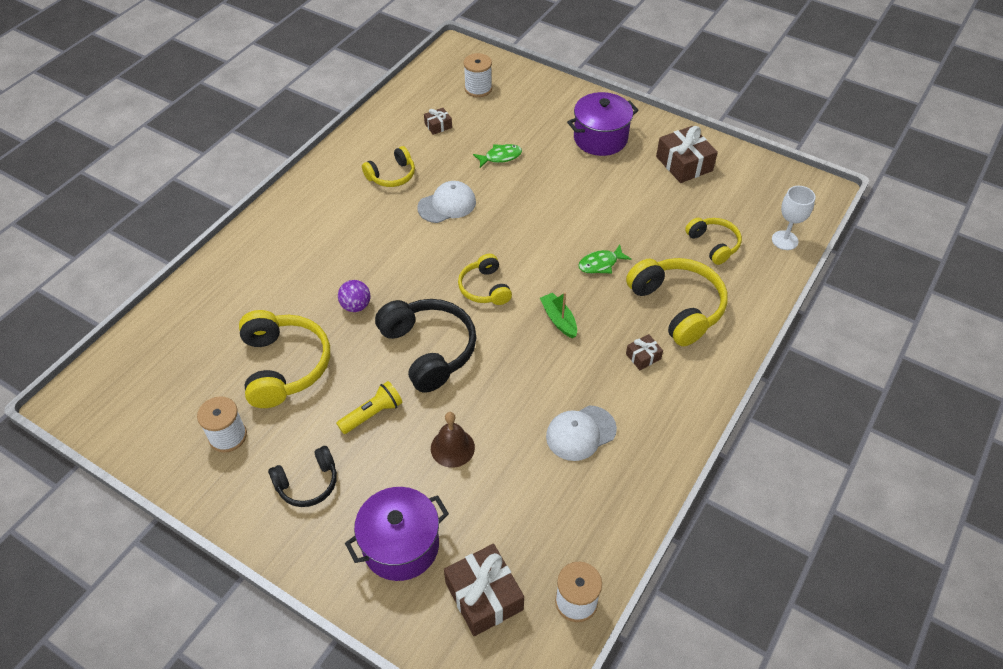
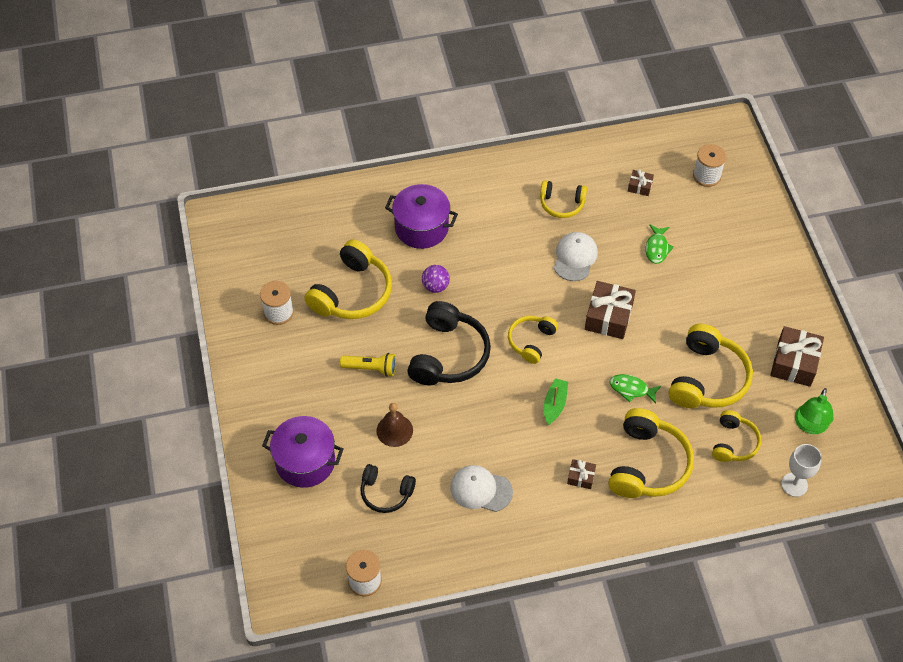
camera: 45 degrees right, 5 degrees up
(307, 483) = (293, 380): black headphones -> black headphones (386, 493)
(447, 205) = (575, 257): white cap -> white cap turned 90 degrees counterclockwise
(484, 596) = (319, 530): brown gift -> brown gift (608, 316)
(500, 157) = (657, 248): green fish -> green fish turned 75 degrees clockwise
(600, 138) = (753, 291): purple pot -> purple pot (421, 228)
(642, 216) = (707, 378): none -> yellow headphones
(744, 195) = (810, 426): none -> green lamp

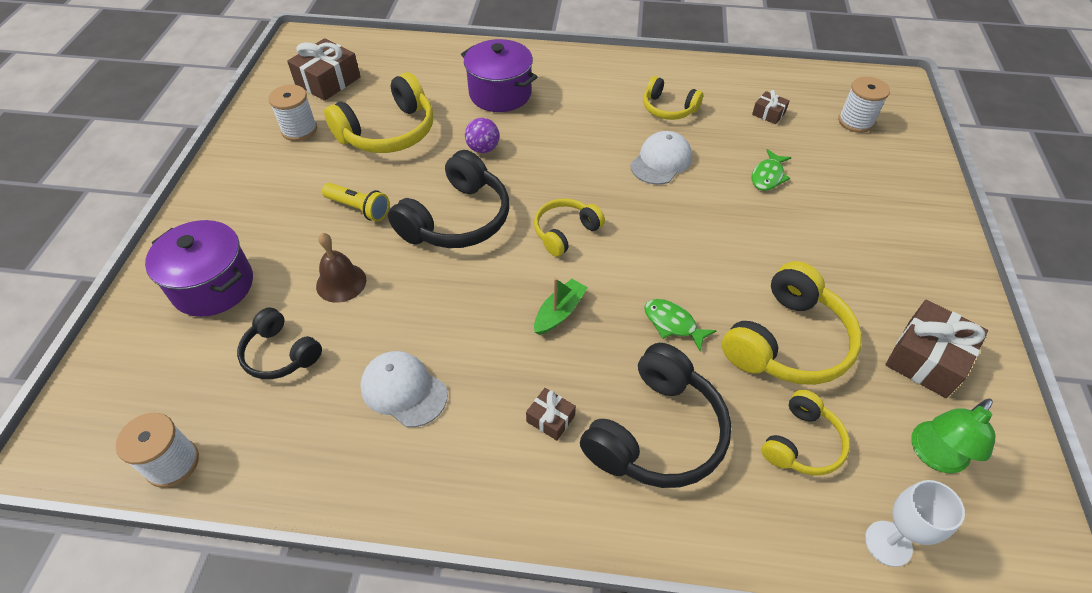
camera: 20 degrees right, 5 degrees down
(608, 316) = (676, 231): brown gift -> brown gift (328, 81)
(647, 464) = (656, 432): yellow headphones -> black headphones

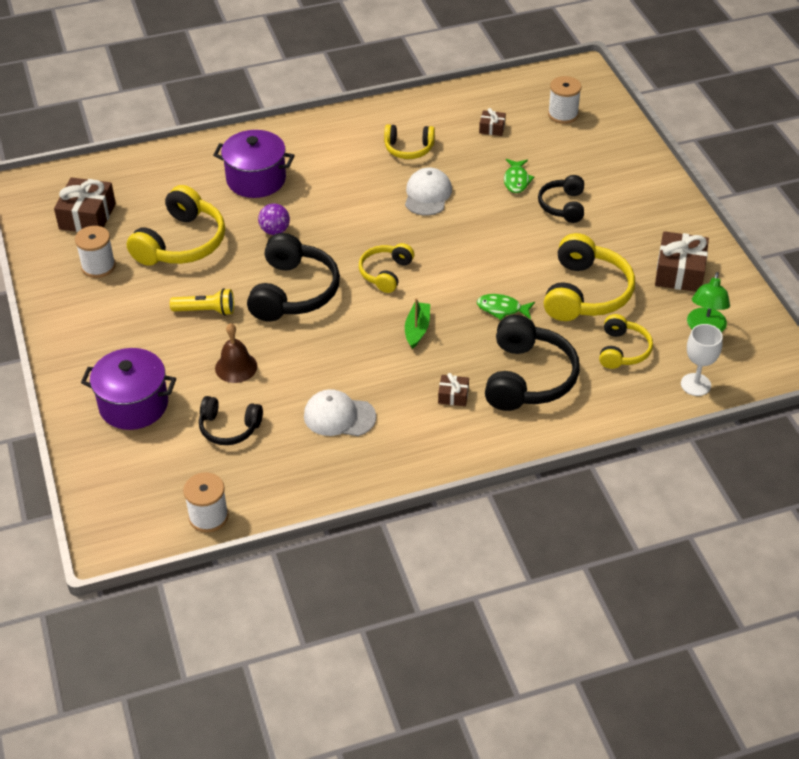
camera: 25 degrees left, 5 degrees down
(809, 222) = (563, 206): none -> black headphones

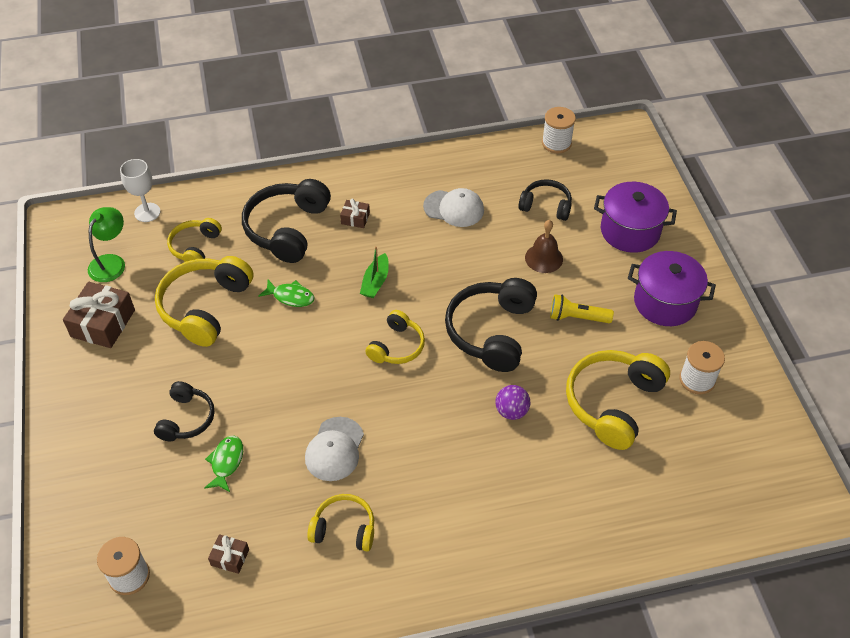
camera: 175 degrees left, 5 degrees up
(87, 216) = (727, 451): brown gift -> none
(256, 179) = (535, 492): purple pot -> purple pot (665, 302)

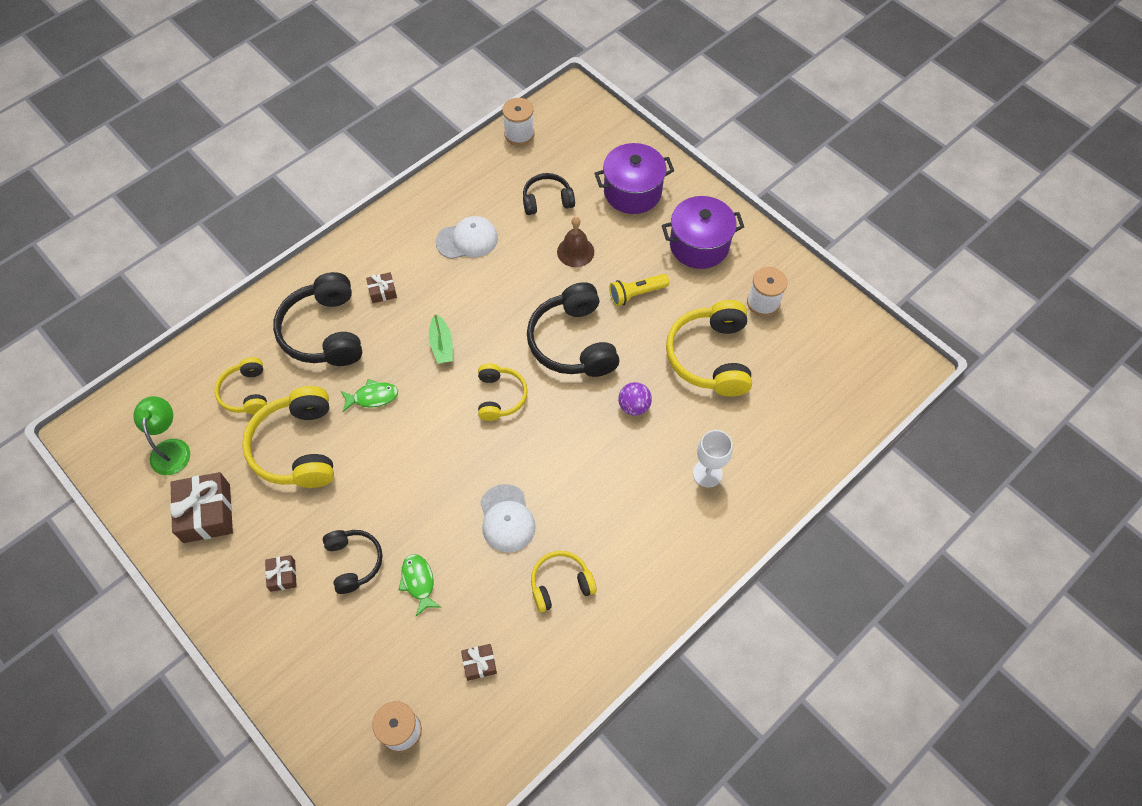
camera: 30 degrees left, 10 degrees up
(125, 400) = (283, 575): none -> brown gift
(147, 212) = (171, 380): white goblet -> white goblet (707, 473)

